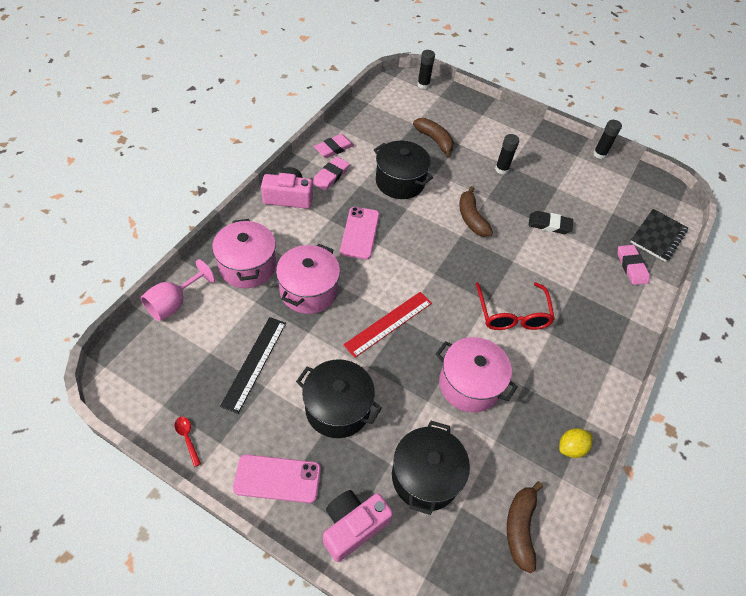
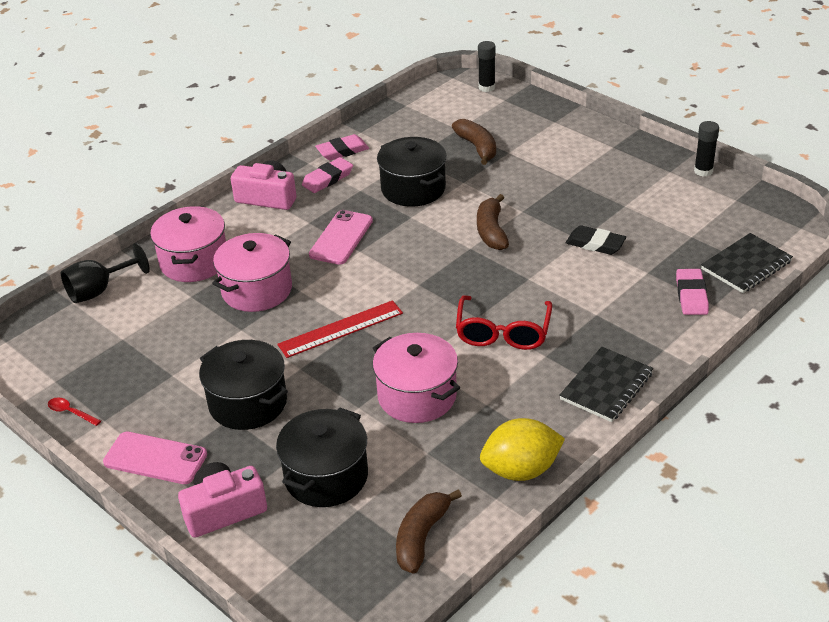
camera: 20 degrees right, 15 degrees down
(174, 303) = (99, 290): pink goblet -> black goblet
(187, 438) = (71, 412): red spoon -> red spoon turned 45 degrees counterclockwise
(254, 363) = (168, 352): black ruler -> none
(501, 169) = (555, 181): black glue stick -> none
(571, 448) = (521, 470): yellow lemon -> yellow lemon, size x1.71
(603, 358) = (606, 386): none -> black notebook

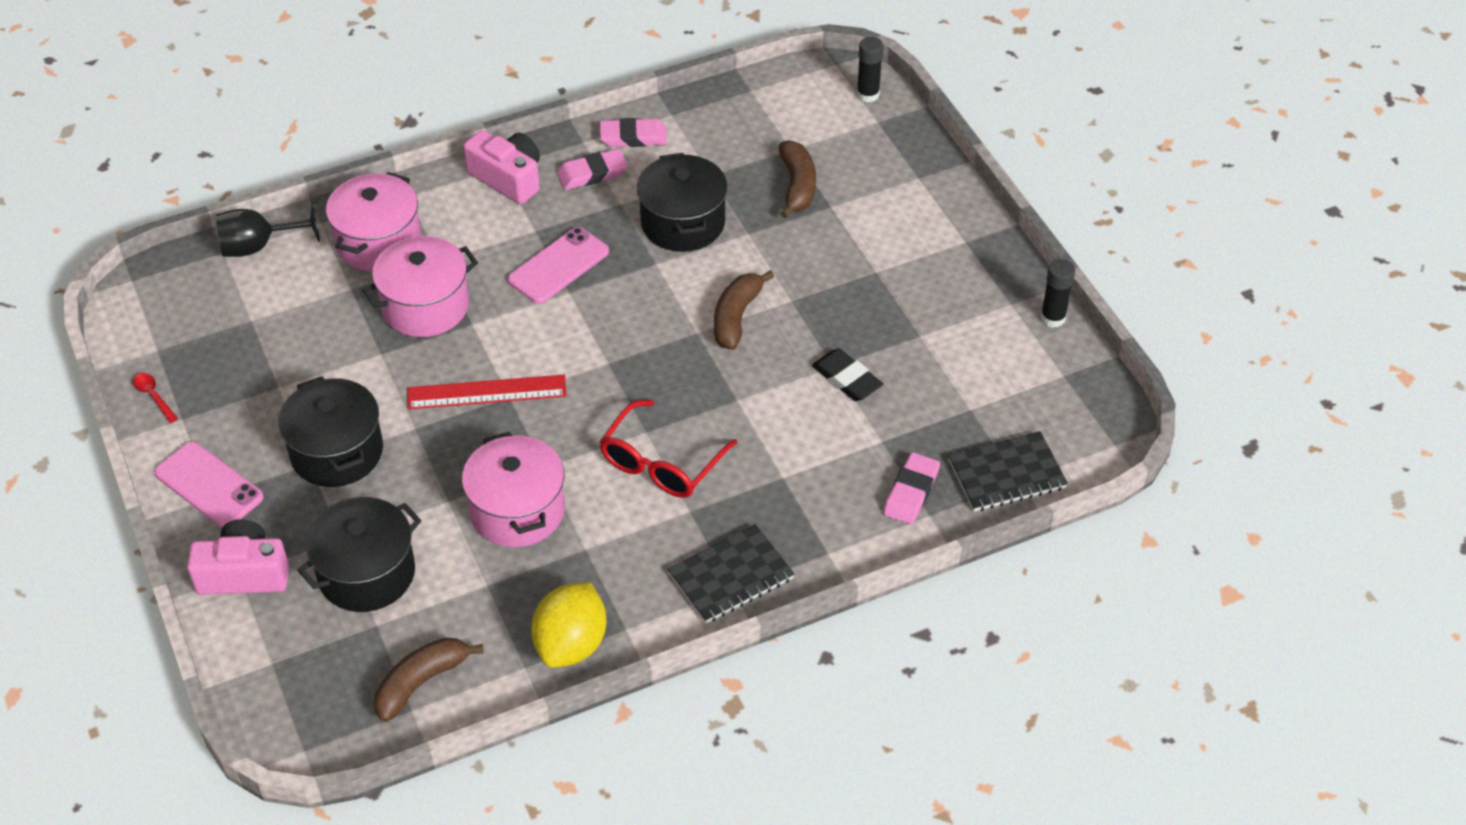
camera: 20 degrees right, 10 degrees up
(521, 470) = (571, 644): yellow lemon -> yellow lemon turned 75 degrees counterclockwise

